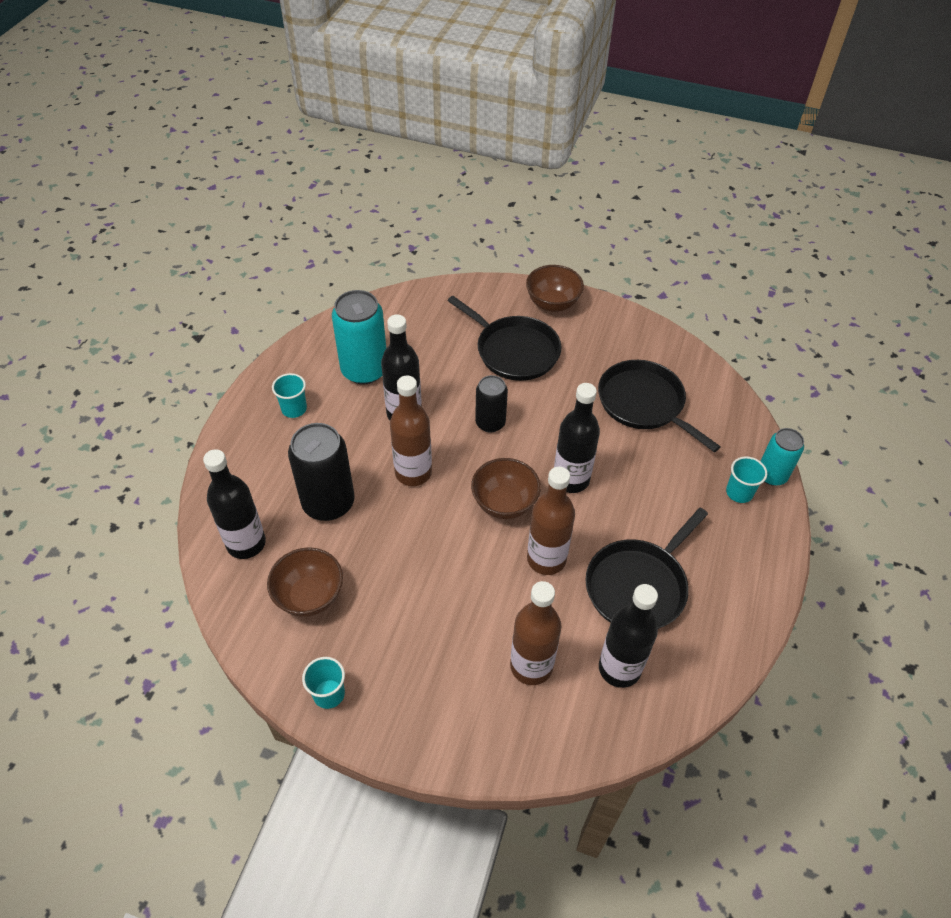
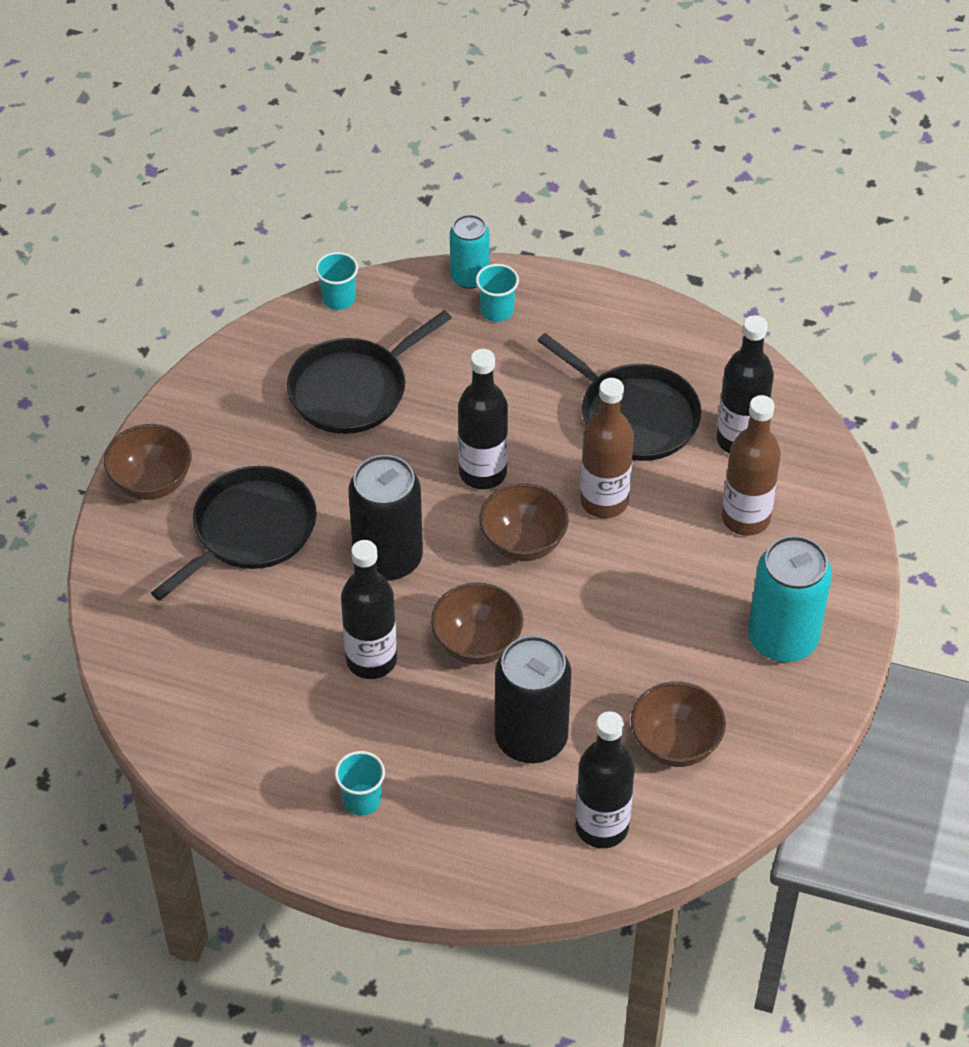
camera: 90 degrees left, 0 degrees up
(329, 694) = (801, 710): turquoise cup -> turquoise cup (338, 299)
(364, 370) = (284, 715): turquoise can -> turquoise can (782, 639)
(413, 473) = (477, 643): brown bottle -> brown bowl
(490, 423) = (388, 558): black can -> black can, size x1.63

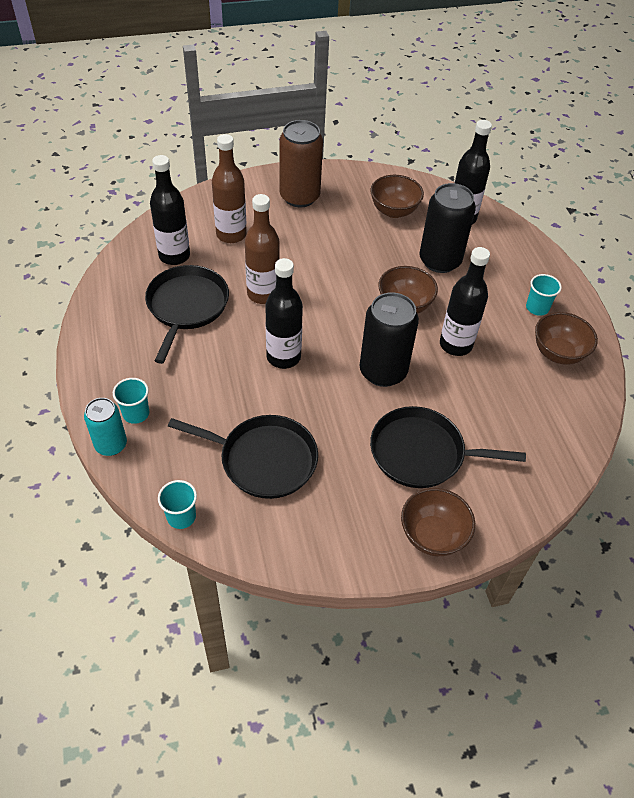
camera: 125 degrees left, 0 degrees up
(523, 542) = (320, 316): brown bowl -> brown bowl (558, 353)
(782, 639) = (299, 197): turquoise can -> brown can

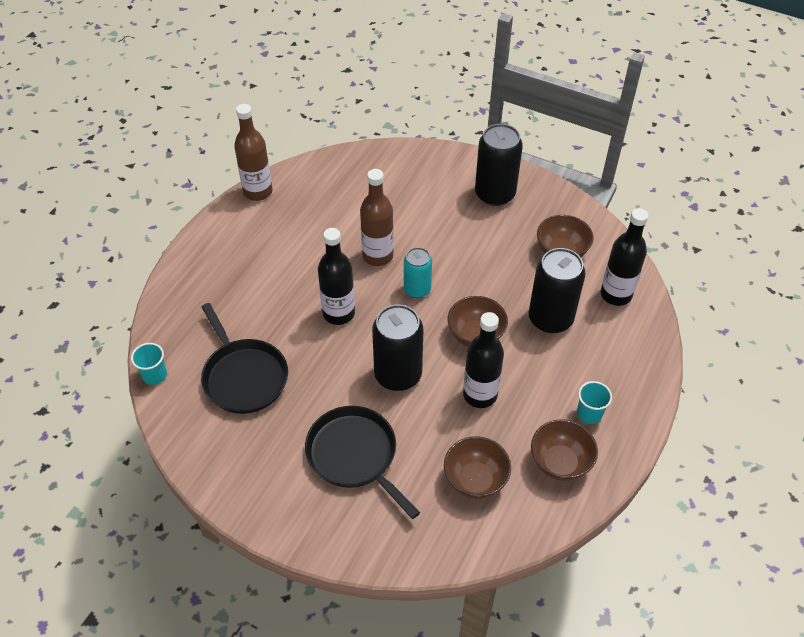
camera: 45 degrees right, 0 degrees up
(111, 445) = (165, 296): turquoise can -> turquoise can (417, 289)
(136, 413) = (201, 286): turquoise cup -> none
(174, 256) = (347, 186): black bottle -> none
(186, 306) = (314, 231): black pan -> none
(231, 234) = (406, 194): brown bottle -> brown bottle (258, 192)
(299, 197) = (495, 194): brown can -> black can
(432, 535) = (293, 517): brown bowl -> brown bowl (475, 480)

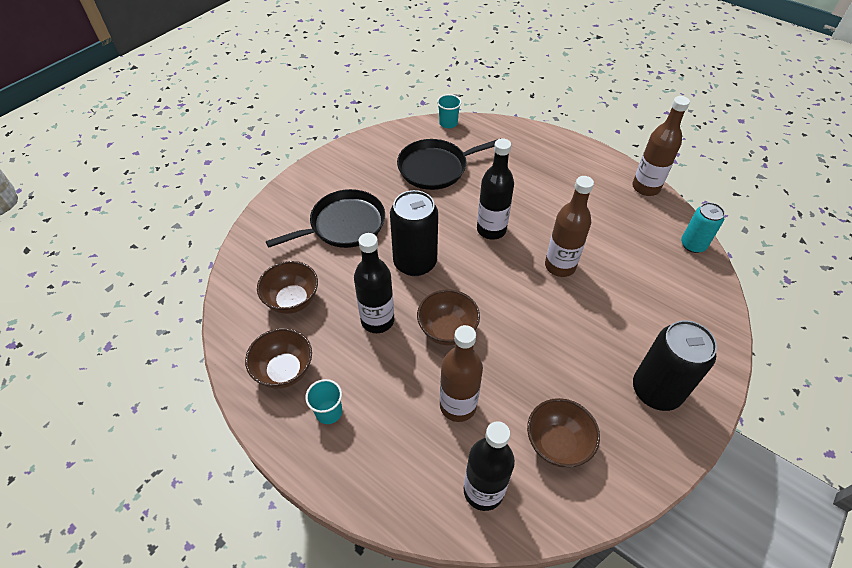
camera: 100 degrees right, 0 degrees up
(417, 289) = (513, 291): turquoise can -> turquoise can (693, 245)
(550, 318) = (458, 405): black can -> brown bottle

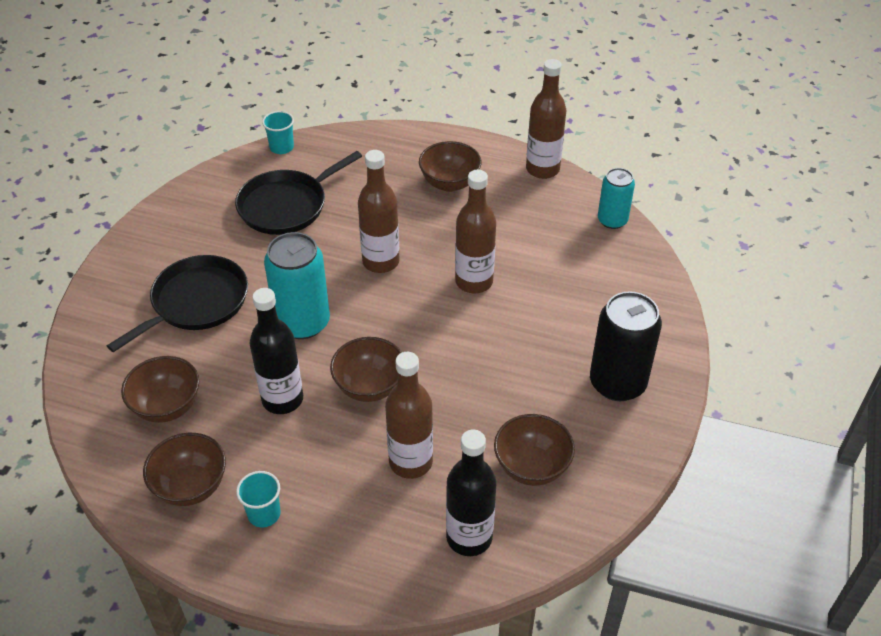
camera: 20 degrees left, 5 degrees down
(415, 262) = (303, 323): black can -> turquoise can
(491, 230) = (381, 262): black bottle -> brown bottle
(566, 180) = (449, 183): none -> brown bowl

